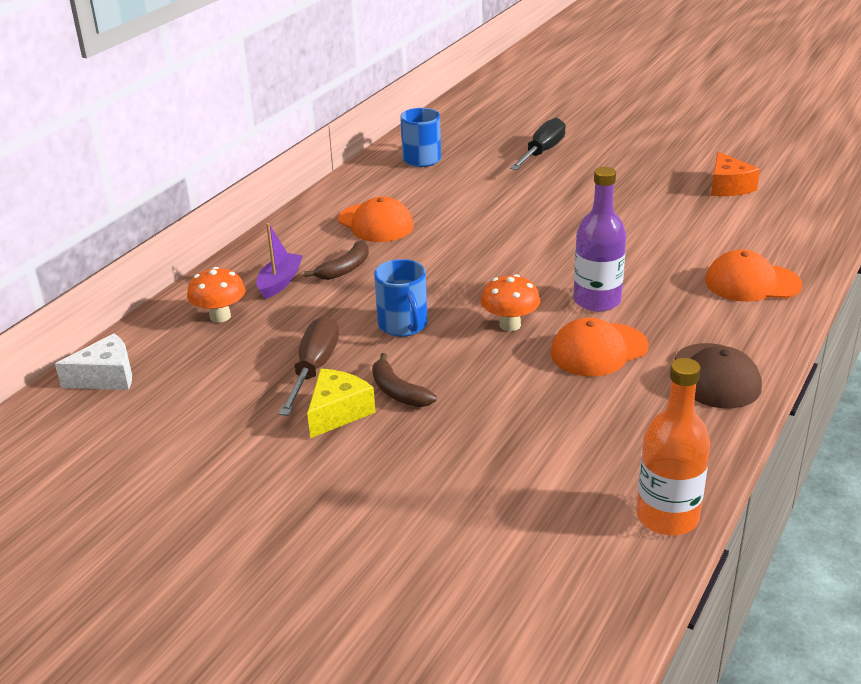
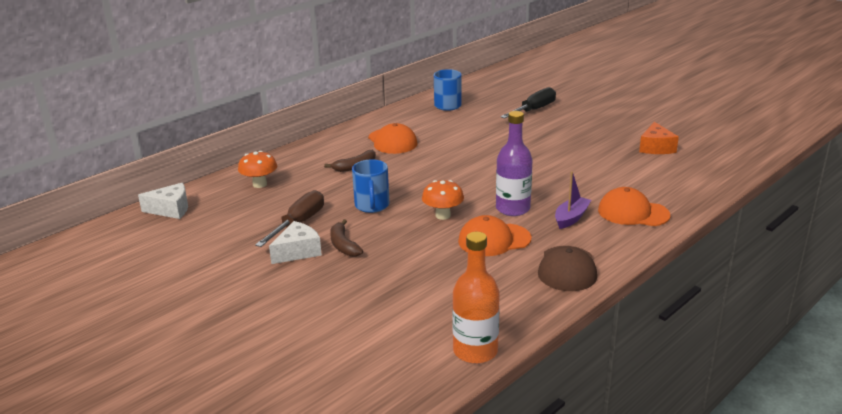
camera: 15 degrees right, 5 degrees down
(280, 282) = (309, 169): purple boat -> purple boat (571, 218)
(338, 412) = (298, 251): yellow cheese -> white cheese

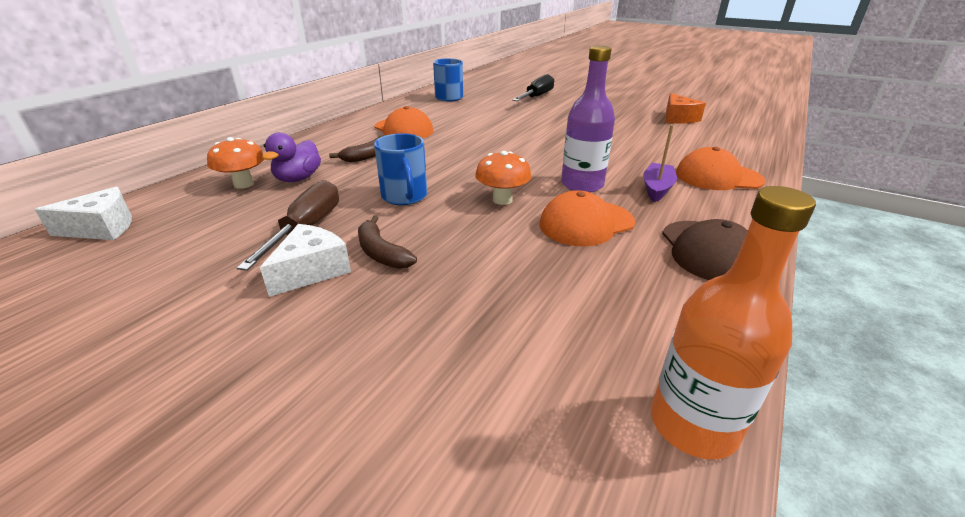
camera: 15 degrees left, 5 degrees up
(298, 183) = (298, 178): none -> purple duck

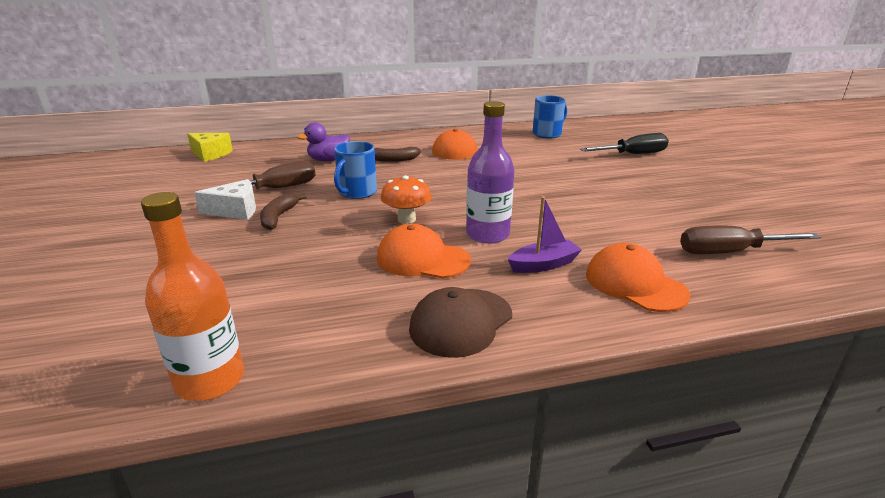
camera: 45 degrees right, 5 degrees down
(102, 228) = (210, 154): white cheese -> yellow cheese
(244, 184) = (299, 153): orange mushroom -> none
(678, 118) = (750, 221): orange cheese -> none
(708, 139) = (729, 252): none -> brown screwdriver

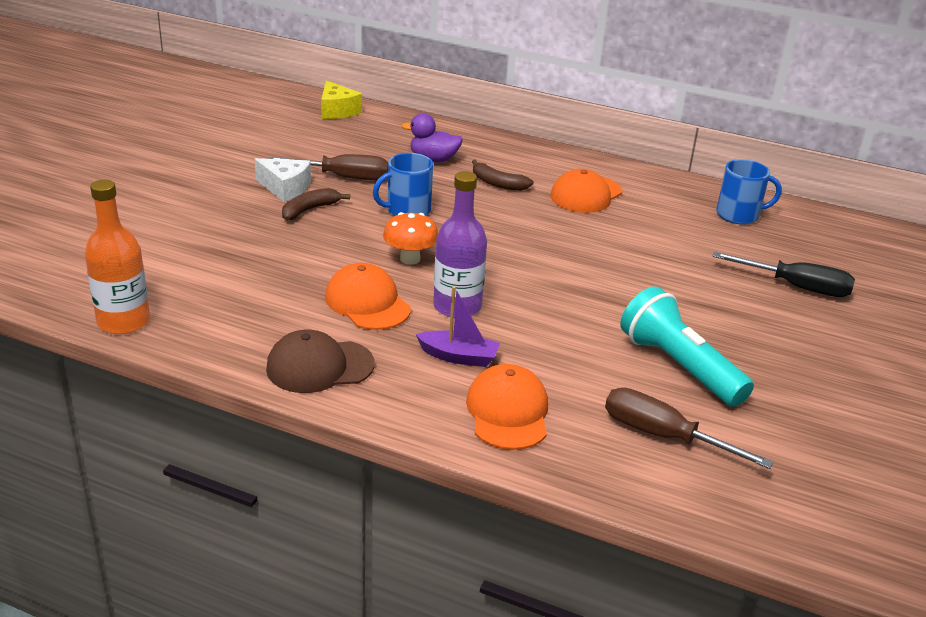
camera: 35 degrees right, 5 degrees up
(662, 212) = (679, 366): none -> turquoise flashlight

